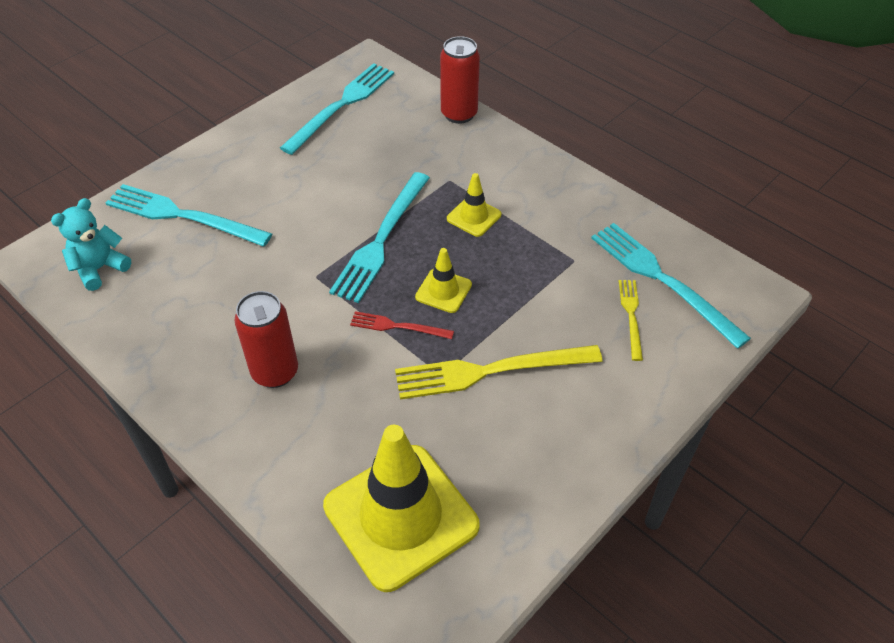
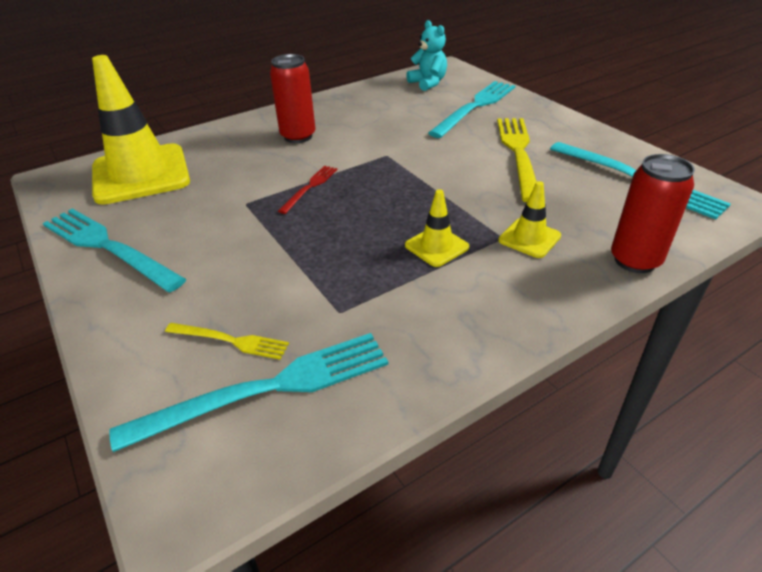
camera: 105 degrees right, 10 degrees down
(381, 239) = (420, 188): turquoise fork -> turquoise fork (108, 247)
(443, 291) = (338, 215): yellow traffic cone -> yellow traffic cone (529, 238)
(490, 371) = (230, 228): yellow fork -> yellow fork (518, 153)

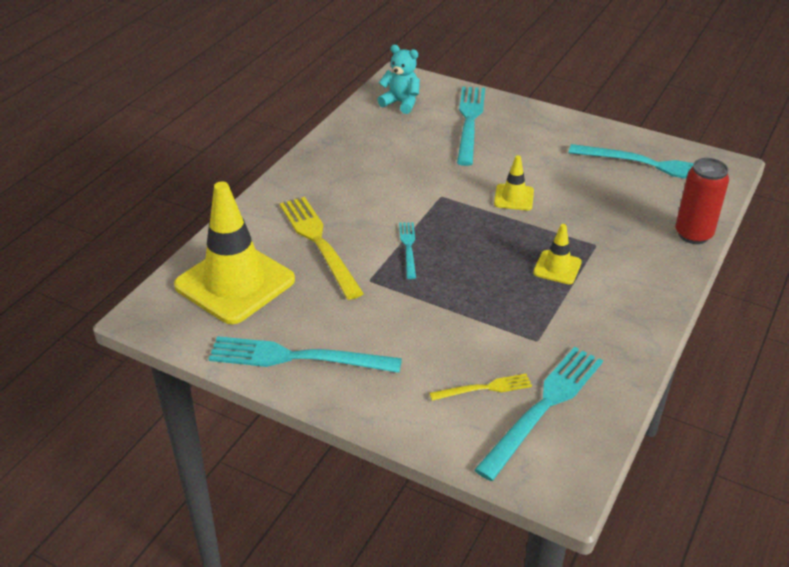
camera: 30 degrees left, 0 degrees up
(298, 136) = (340, 198): red can -> none
(310, 187) = (408, 248): red fork -> turquoise fork
(518, 153) = (546, 163): yellow fork -> yellow fork (319, 243)
(529, 238) = (614, 239): yellow traffic cone -> yellow traffic cone (514, 197)

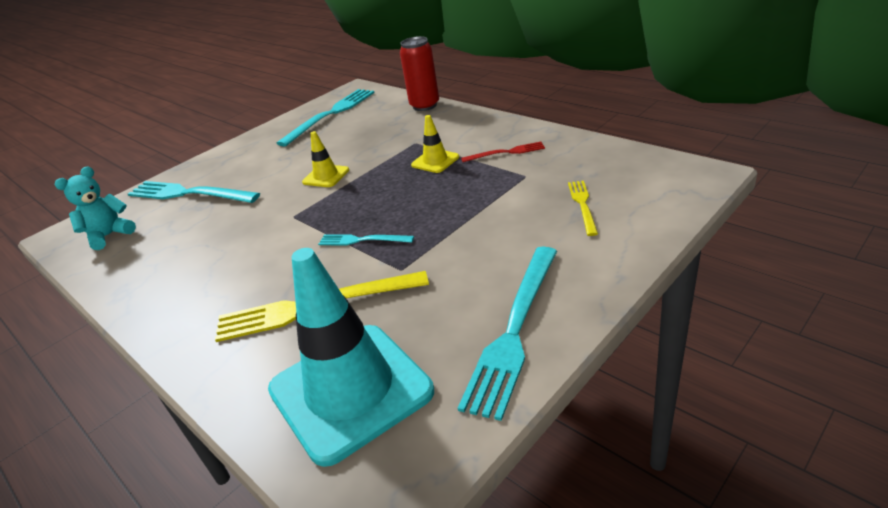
camera: 70 degrees left, 5 degrees down
(235, 283) = (350, 390): yellow traffic cone -> turquoise traffic cone
(543, 407) = (609, 177): turquoise fork -> none
(586, 319) = (506, 152): none -> red fork

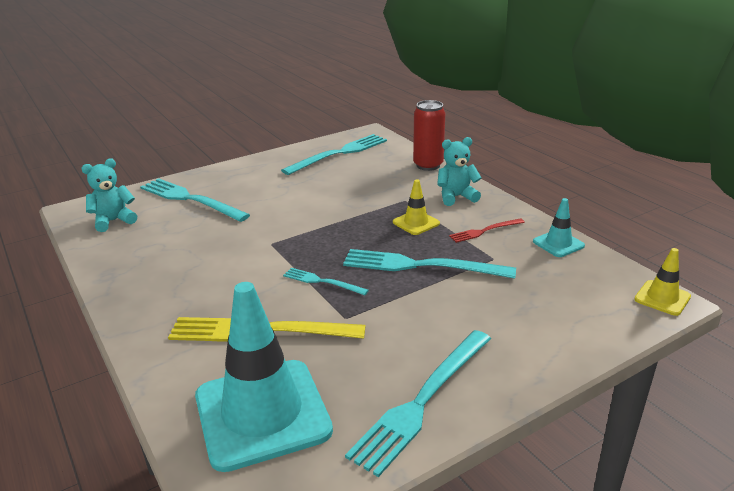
camera: 10 degrees right, 5 degrees down
(326, 176) = (313, 213): yellow traffic cone -> yellow traffic cone (662, 298)
(457, 200) = (421, 266): none -> turquoise fork
(465, 128) = (456, 197): none -> turquoise teddy bear
(506, 152) = (484, 231): red fork -> red fork turned 150 degrees clockwise
(581, 147) = (558, 244): none -> turquoise traffic cone
(583, 205) = (535, 301): yellow fork -> none

